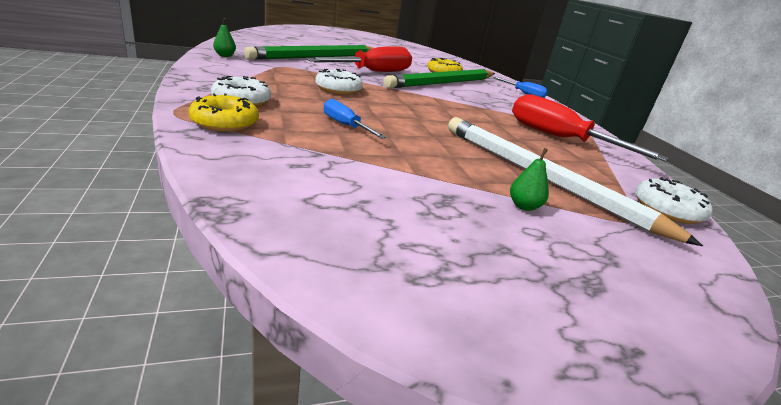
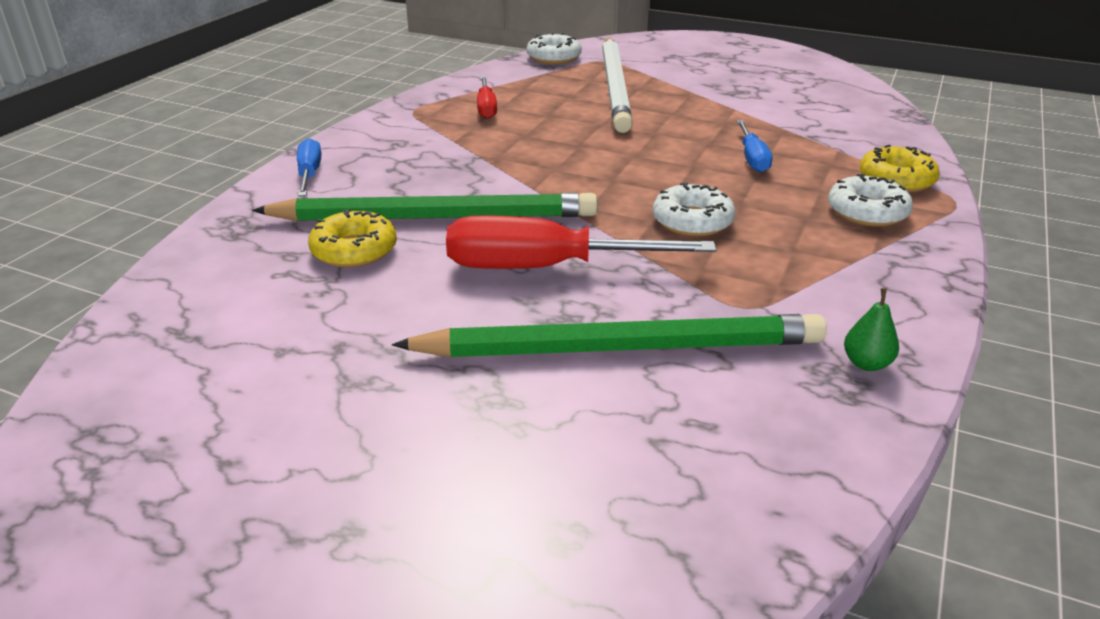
camera: 135 degrees left, 5 degrees up
(524, 206) = (678, 79): green pear -> none
(559, 138) = (486, 108): red screwdriver -> red screwdriver, size x0.52

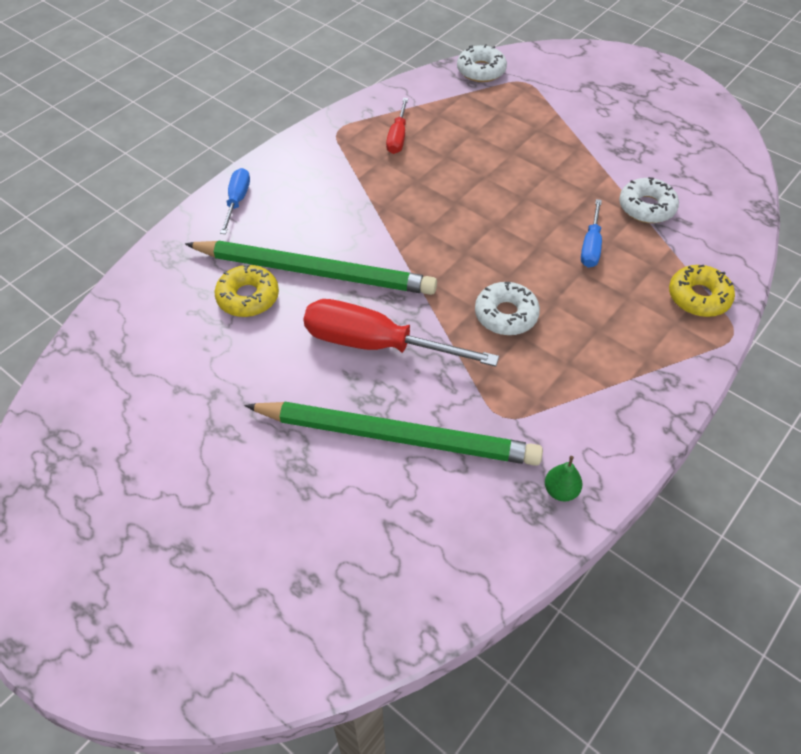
camera: 15 degrees right, 20 degrees up
(615, 87) = (518, 125): white pencil -> none
(867, 212) = (651, 332): white donut -> white donut (646, 207)

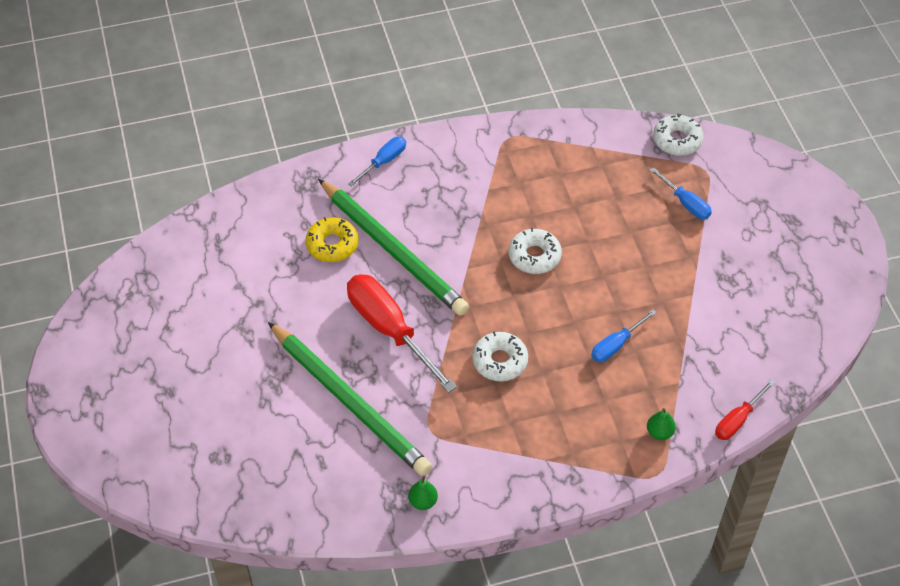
camera: 35 degrees right, 0 degrees up
(398, 137) = (550, 169): red screwdriver -> red screwdriver (737, 420)
(534, 111) = (686, 203): none -> blue screwdriver
(646, 207) = (694, 339): white donut -> white donut (534, 256)
(698, 297) = (659, 432): yellow donut -> green pear

